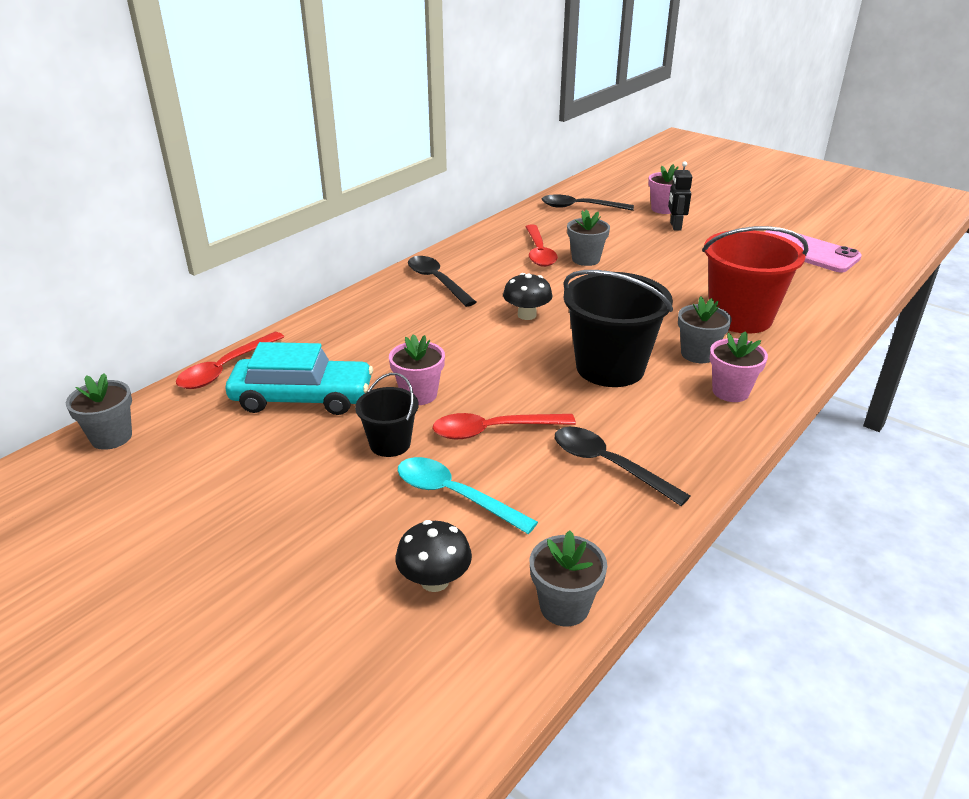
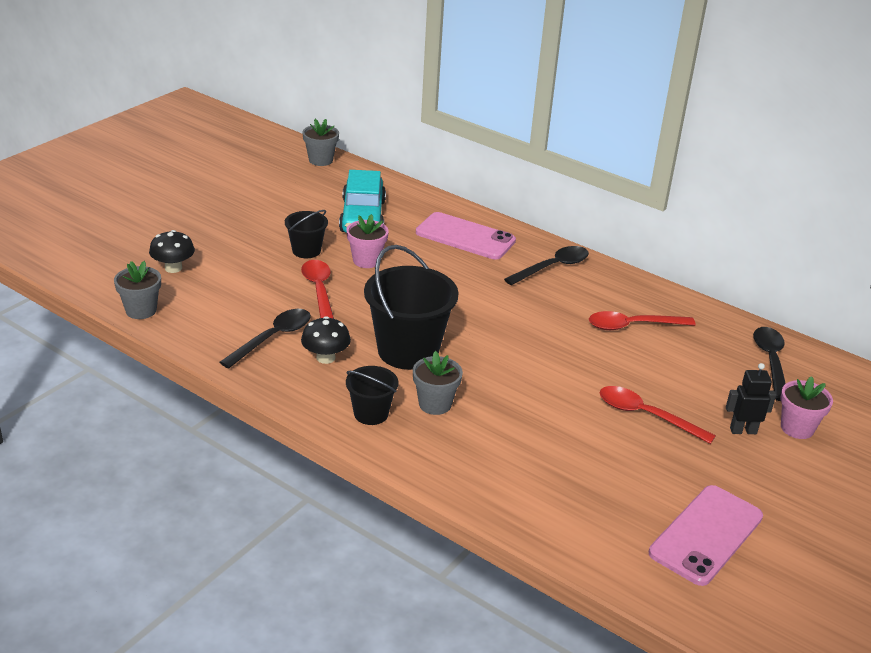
camera: 85 degrees right, 0 degrees up
(225, 369) = (398, 186): red spoon -> red spoon (645, 415)
(367, 326) = (465, 237): none -> pink phone
(454, 495) = (248, 274): turquoise spoon -> none
(527, 315) = (496, 312): black mushroom -> black mushroom (325, 358)
(585, 259) = (625, 354): grey flower pot -> none
(730, 391) = (371, 414): pink flower pot -> black bucket
(740, 317) = (512, 444): red bucket -> none

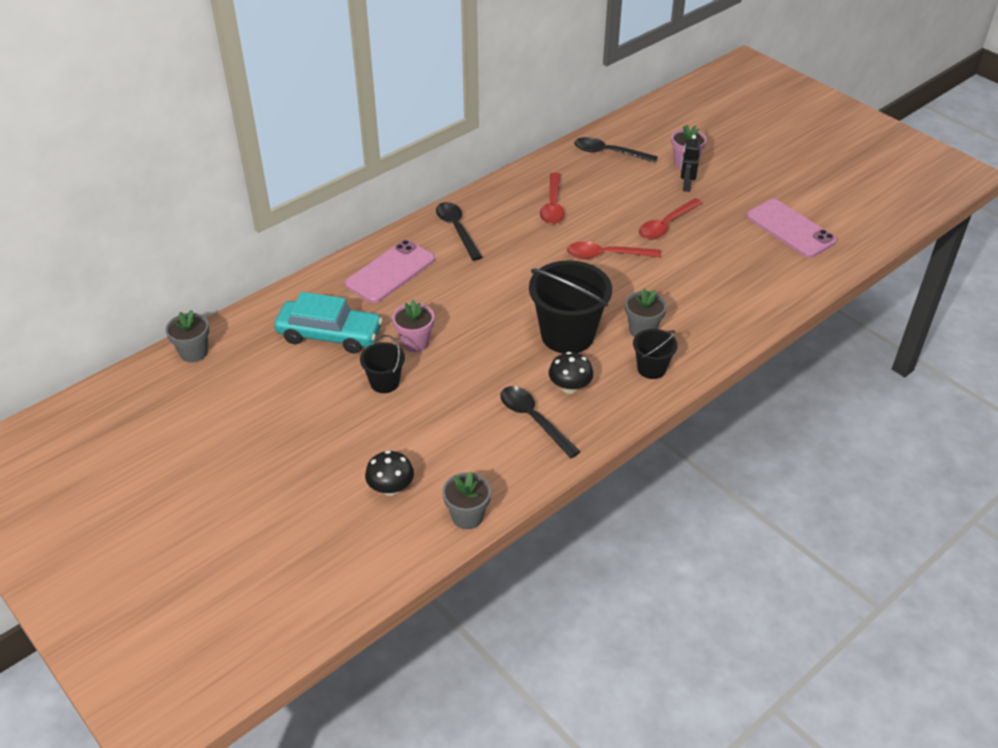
camera: 75 degrees left, 10 degrees up
(319, 290) = (460, 380): red spoon -> red spoon (605, 255)

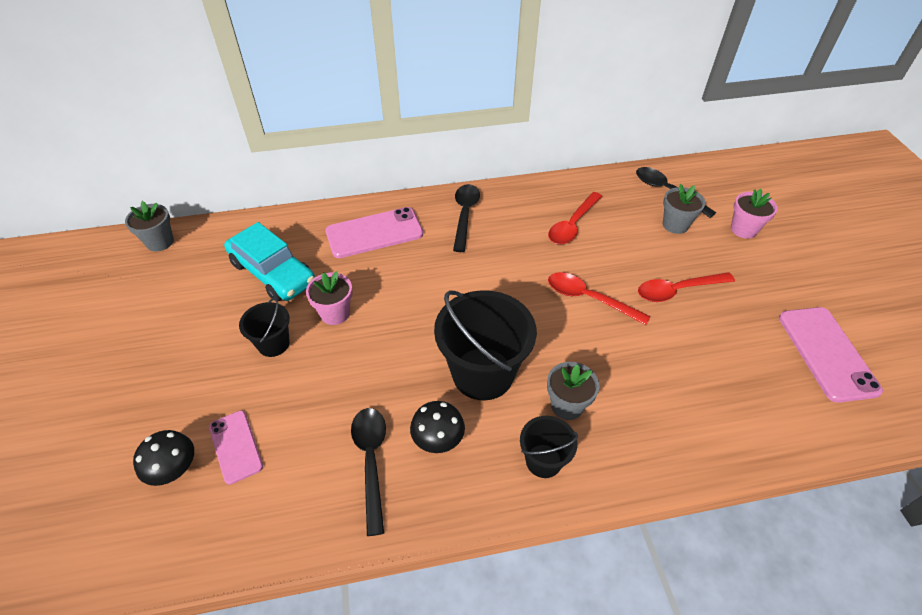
camera: 30 degrees right, 5 degrees up
(424, 455) = (235, 446): none -> pink phone
(467, 516) = (209, 551): grey flower pot -> grey flower pot (675, 225)
(686, 186) = (728, 255): black robot -> none

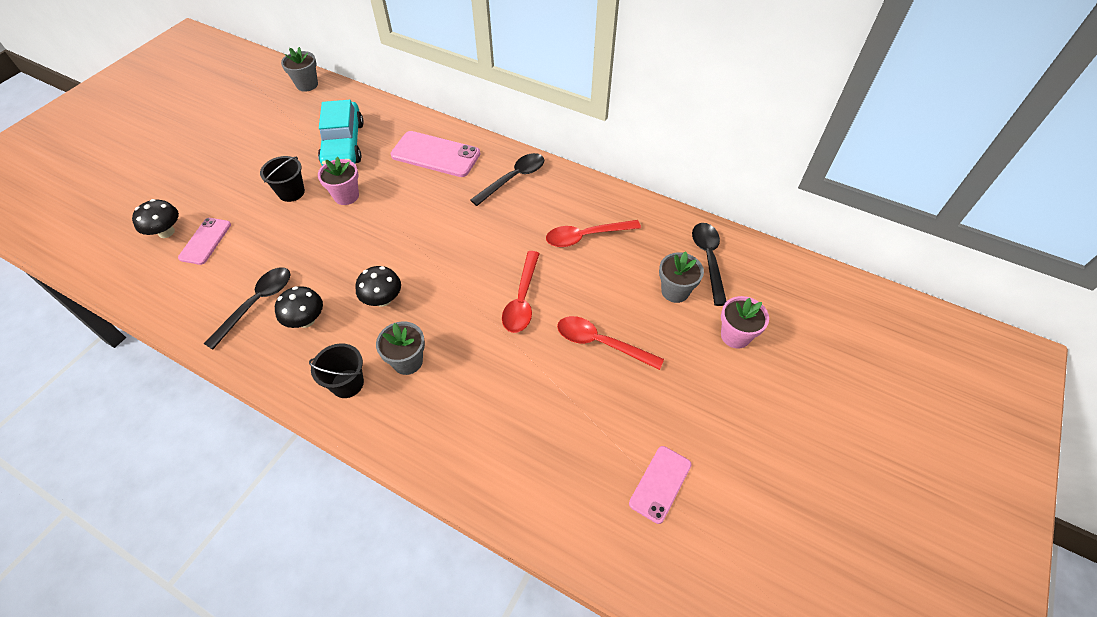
camera: 40 degrees right, 5 degrees up
(482, 373) = (383, 299): black bucket -> black mushroom
(588, 298) = (522, 300): red spoon -> red spoon turned 150 degrees counterclockwise
(827, 353) = (660, 484): pink phone -> pink phone, size x0.61

